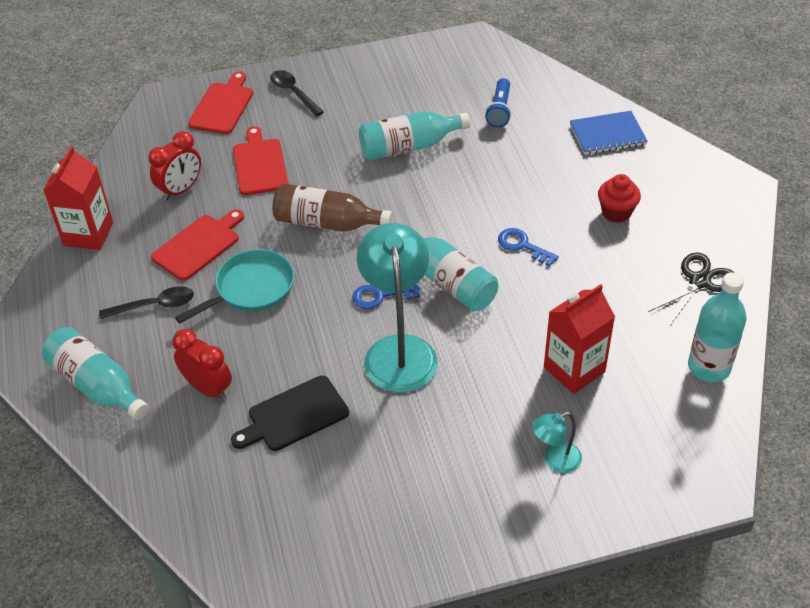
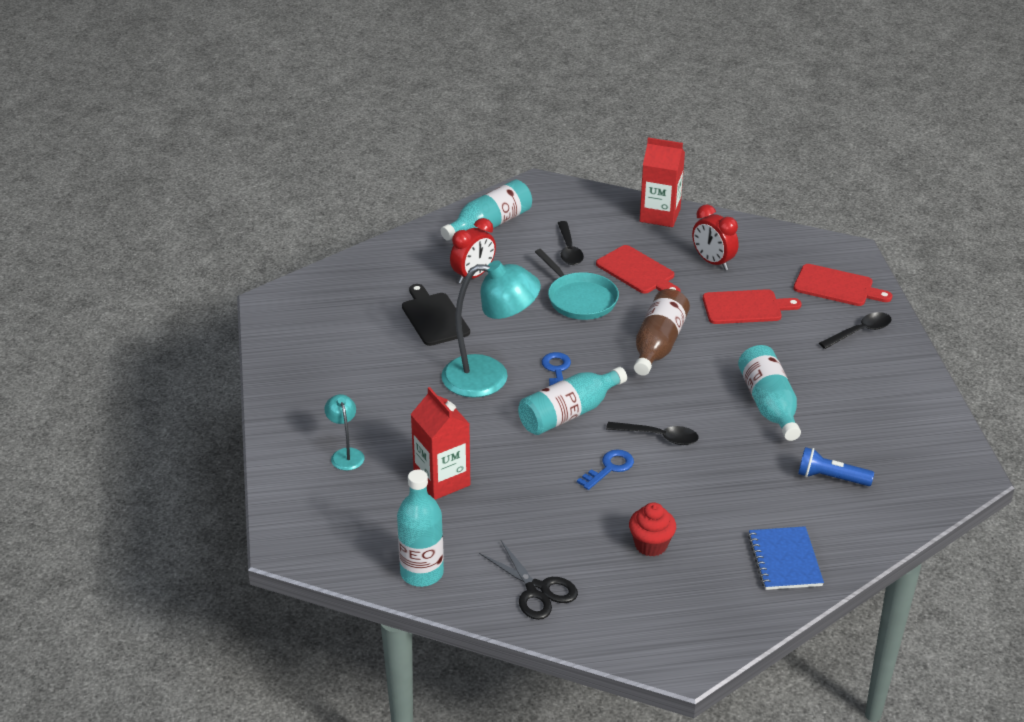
camera: 95 degrees right, 10 degrees down
(469, 215) = (658, 437): none -> black spoon

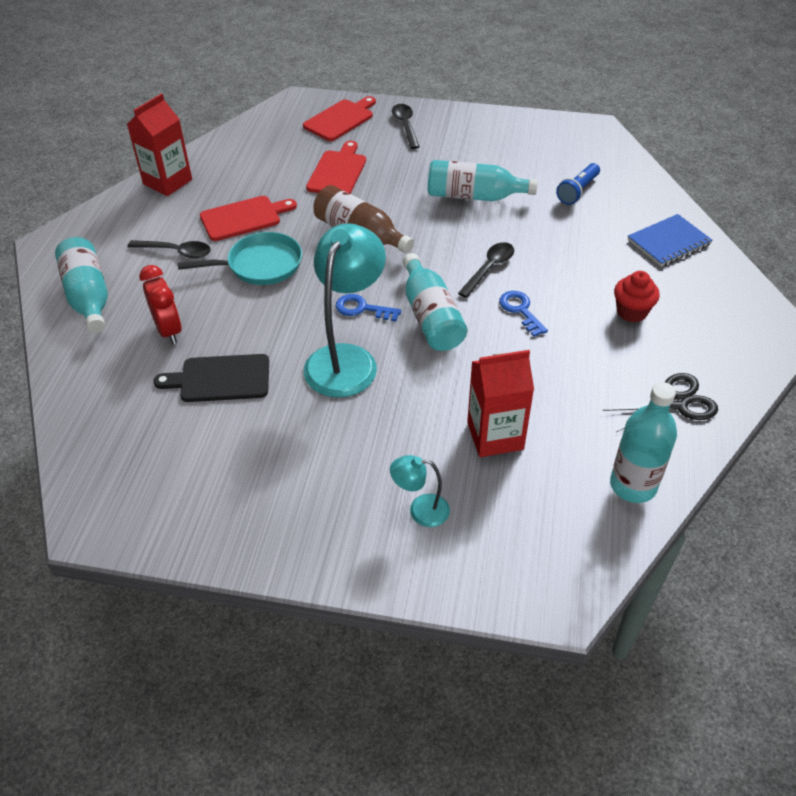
camera: 70 degrees left, 10 degrees up
(713, 262) = (261, 171): red clock -> none
(785, 560) = (668, 242): blue notebook -> blue notebook turned 45 degrees counterclockwise

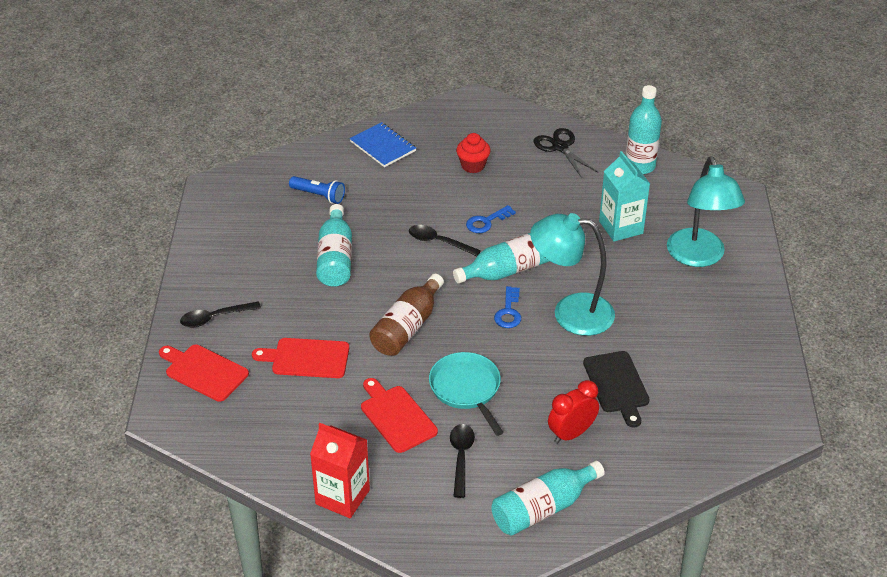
camera: 100 degrees left, 5 degrees down
(420, 510) = (698, 257): turquoise lamp -> turquoise lamp, size x2.10
(495, 436) = (621, 227): red carton -> turquoise carton

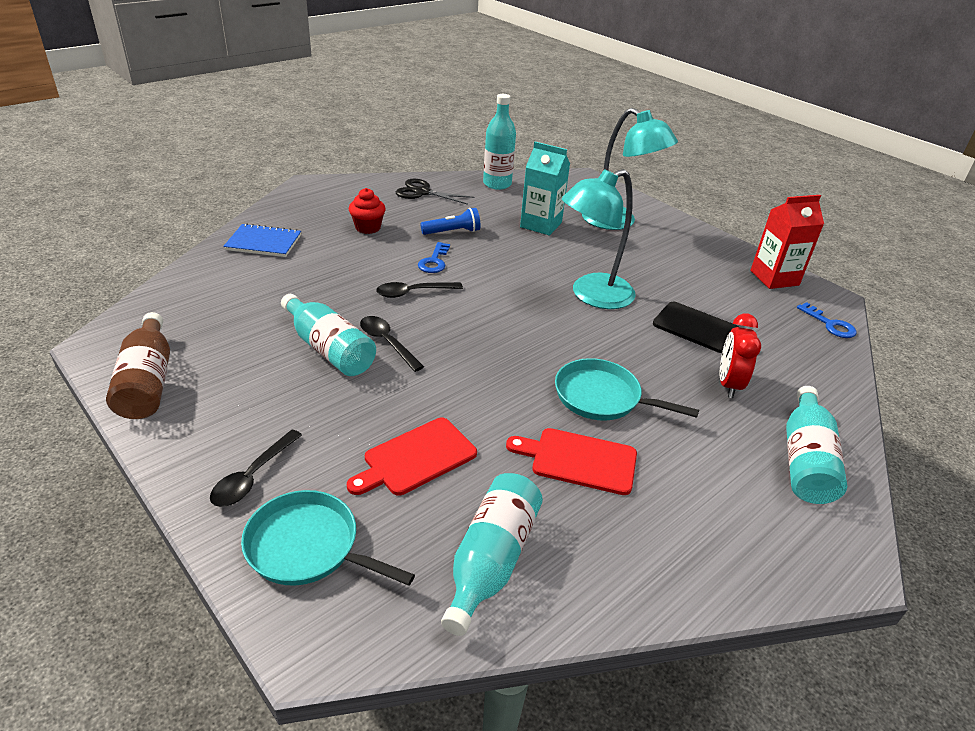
camera: 45 degrees left, 5 degrees down
(204, 371) = (308, 547): red cutting board -> turquoise pan
(318, 195) = (243, 304): blue flashlight -> blue flashlight (452, 232)
(342, 497) = (643, 582): red carton -> red carton (774, 278)
(407, 327) = (479, 374): brown bottle -> brown bottle (148, 381)
(461, 457) = (684, 460): black spoon -> black spoon (387, 342)
(507, 270) = (501, 288): turquoise bottle -> turquoise bottle (491, 560)
(508, 311) = (545, 317): blue key -> blue key (829, 324)

